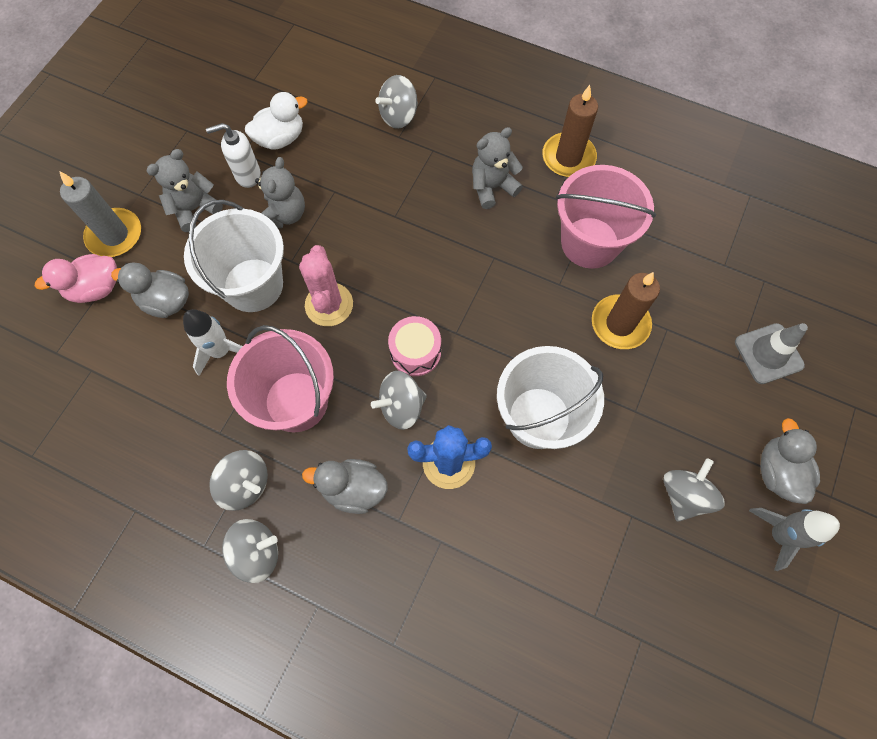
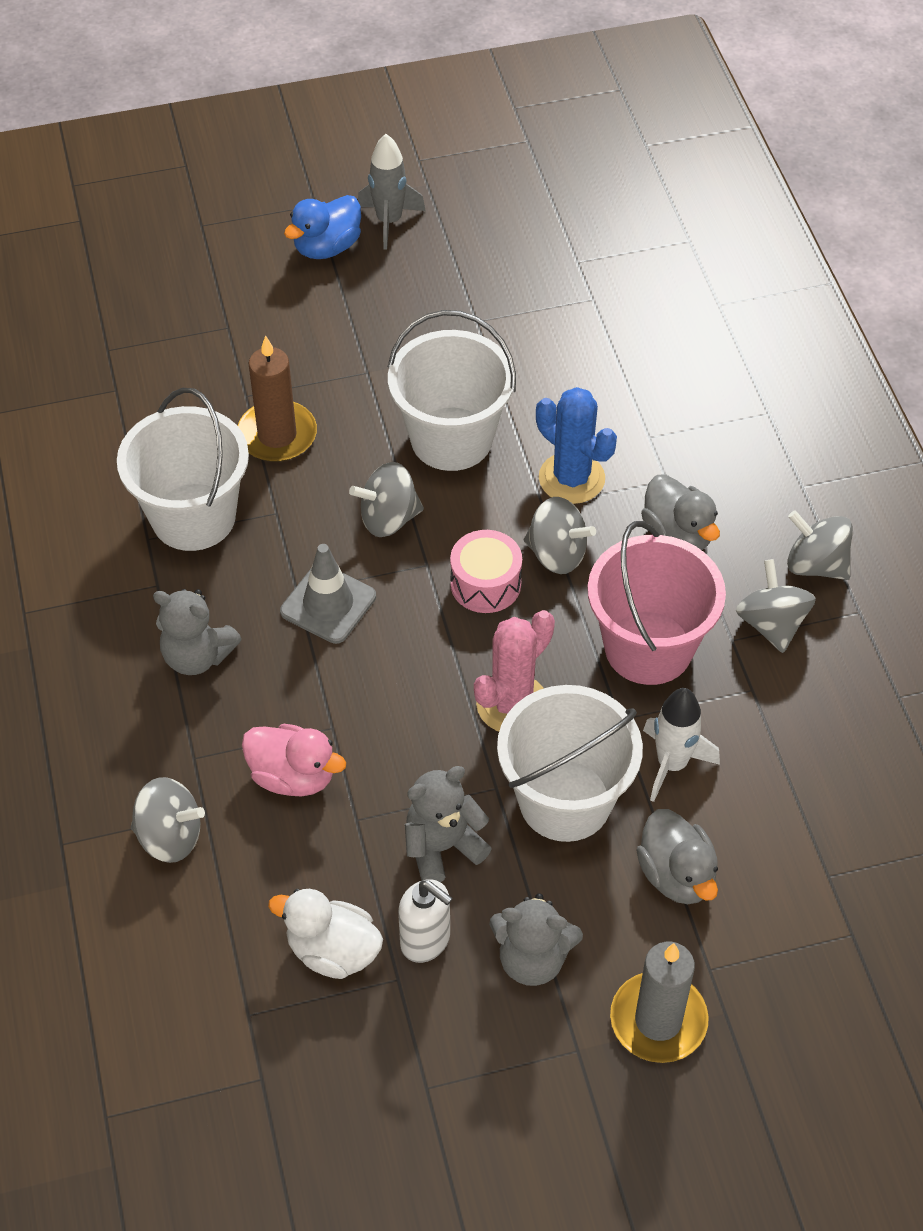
camera: 130 degrees left, 15 degrees down
(96, 288) = (741, 969): pink duck -> pink duck (293, 776)
(568, 157) = (81, 608): brown candle -> none
(590, 242) = (193, 517): pink bucket -> white bucket
(684, 495) = (418, 296): grey spinning top -> grey spinning top (388, 518)
(768, 353) = (200, 307): grey traffic cone -> grey traffic cone (328, 604)
(777, 471) = (327, 247): grey duck -> blue duck

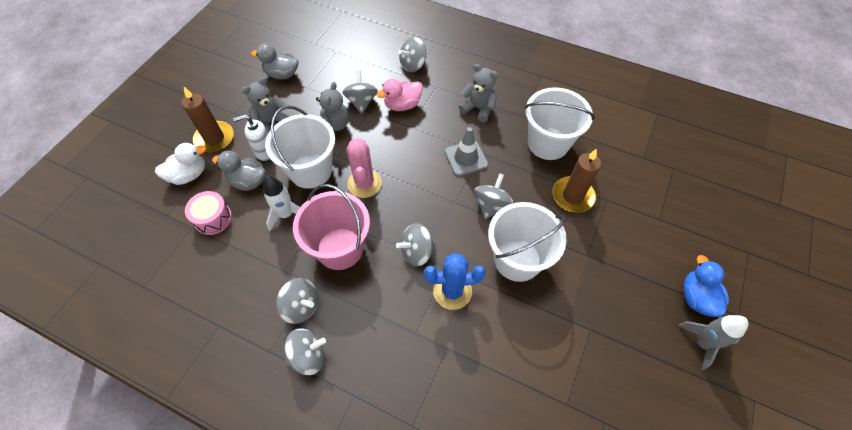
camera: 130 degrees right, 5 degrees up
(197, 656) = (478, 108): grey teddy bear -> grey teddy bear turned 60 degrees clockwise
(333, 951) = (332, 78): white duck -> white duck (189, 175)
(345, 848) = (361, 102): none -> grey spinning top
(426, 941) = (308, 101): white soap dispenser -> white soap dispenser (264, 152)
(485, 584) = (426, 215): pink drum -> pink drum (213, 218)
(658, 1020) = (214, 138): grey candle -> brown candle
(678, 534) = (381, 310): grey duck -> grey duck (282, 74)

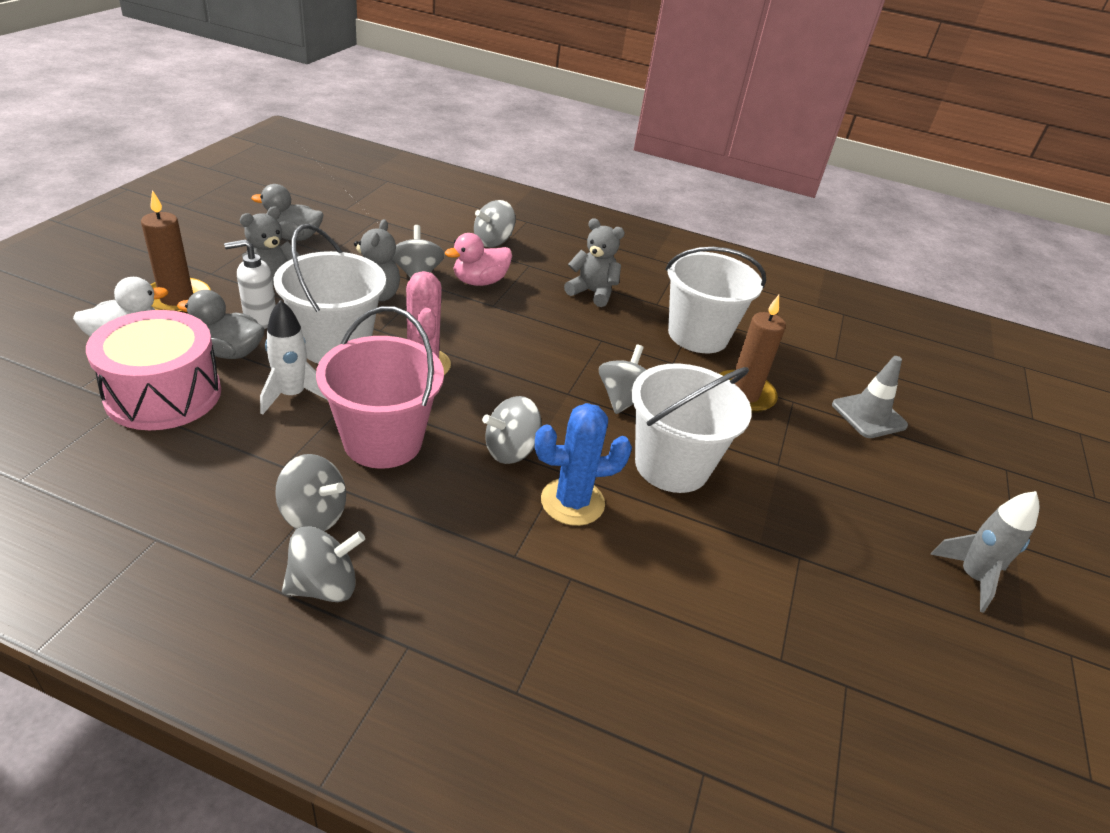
camera: 10 degrees left, 20 degrees down
(213, 218) = (163, 394): pink drum -> pink drum, size x1.71
(466, 158) = (579, 344): grey traffic cone -> grey traffic cone (868, 415)
(696, 297) = (948, 520): blue duck -> none

